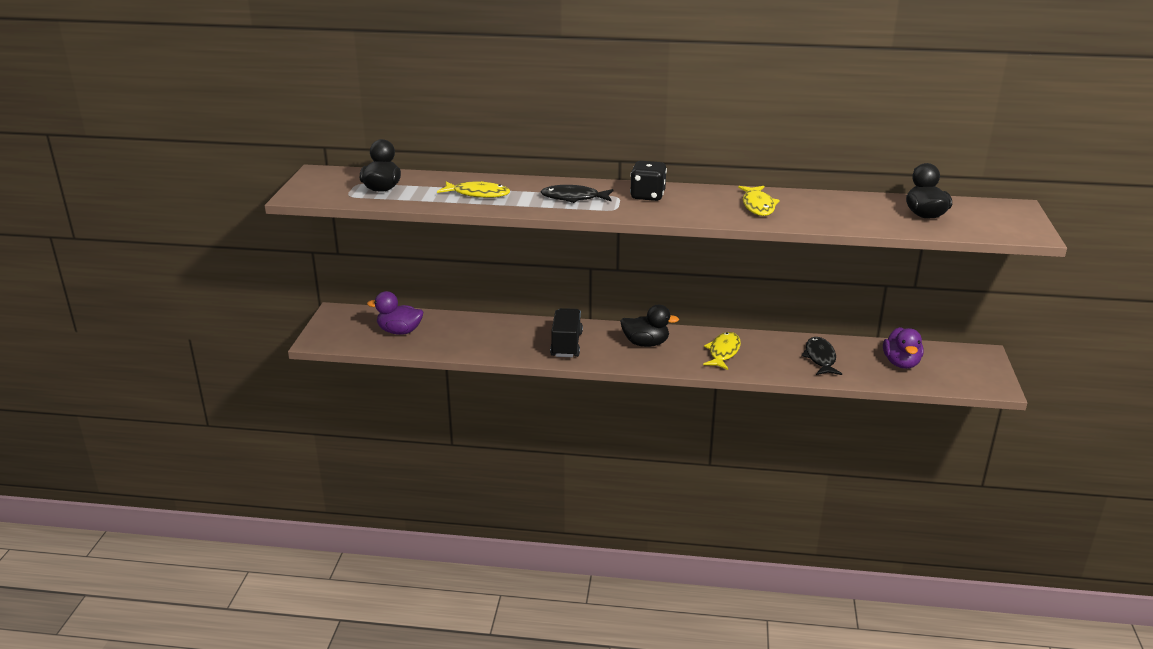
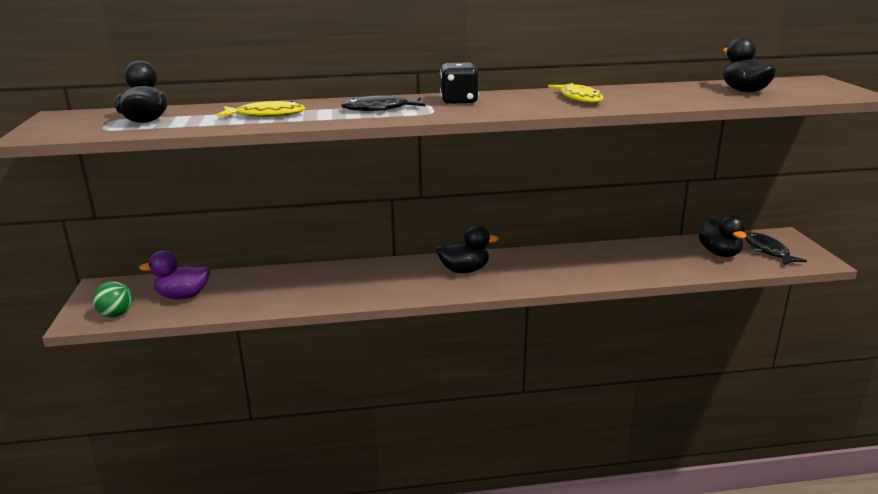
camera: 15 degrees left, 5 degrees down
(345, 340) = (116, 315): none -> green ball
(566, 344) = (380, 283): black truck -> none
(723, 352) = (547, 267): yellow fish -> none
(820, 358) = (643, 259): black fish -> black fish (768, 251)
(901, 363) = (720, 253): purple duck -> black duck

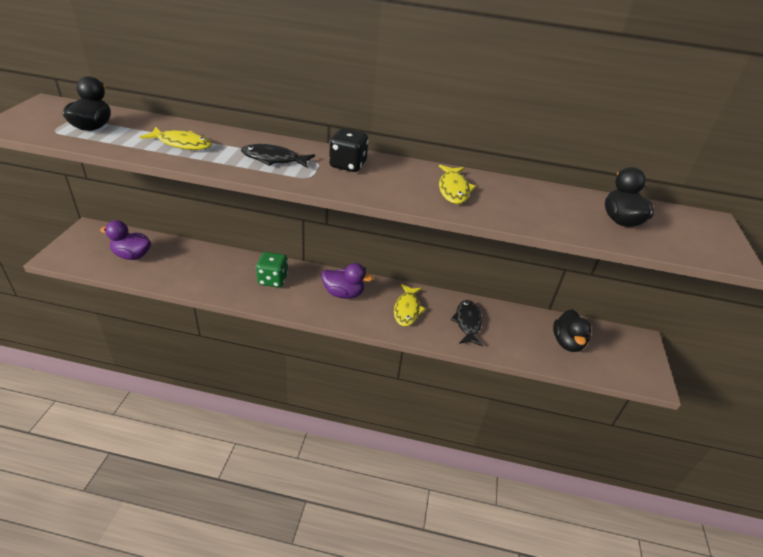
camera: 15 degrees right, 15 degrees up
(116, 315) = (79, 259): green ball -> none
(375, 278) = (273, 280): none -> green dice
(464, 270) = (343, 293): black duck -> purple duck
(543, 267) = (407, 309): none -> yellow fish
(768, 251) = (613, 354): black fish -> black fish (467, 323)

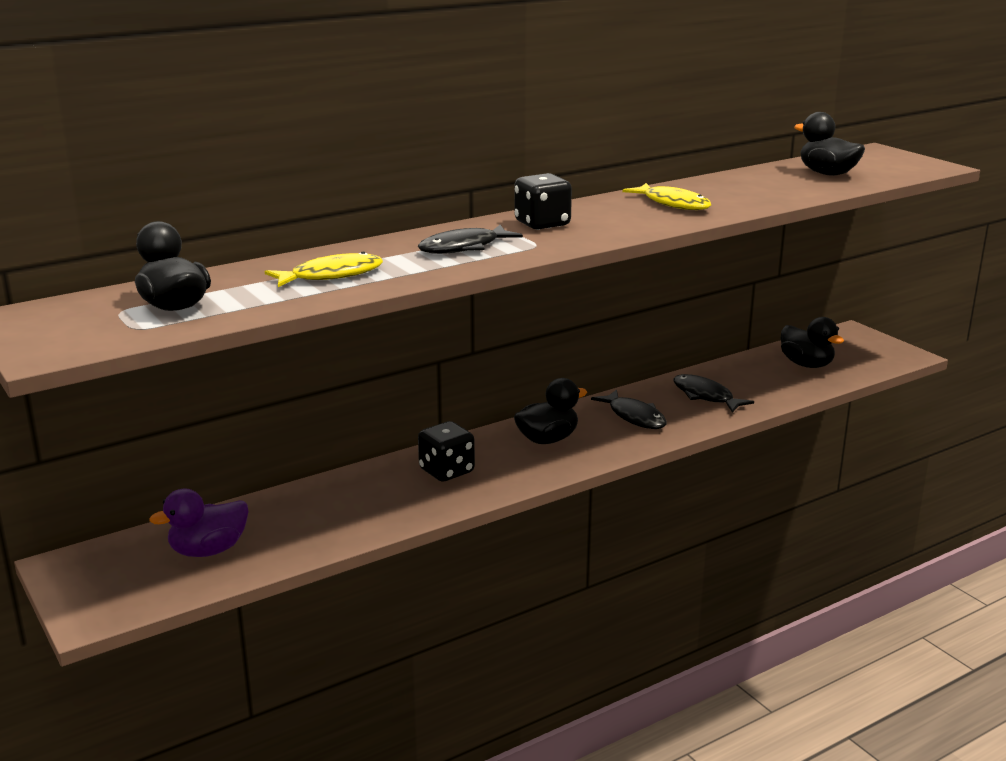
camera: 40 degrees left, 15 degrees down
(273, 280) = (446, 471): green dice -> black dice
(343, 293) = (547, 439): purple duck -> black duck
(407, 309) = (634, 417): yellow fish -> black fish

